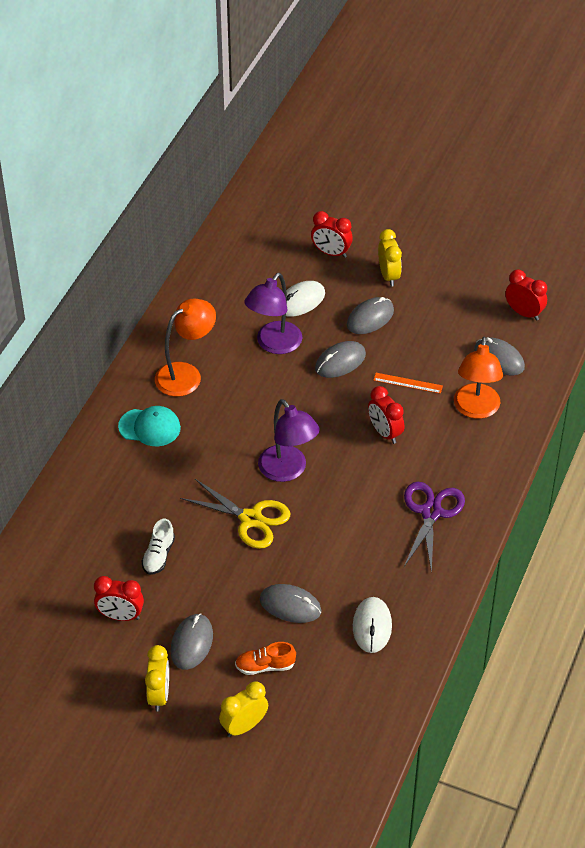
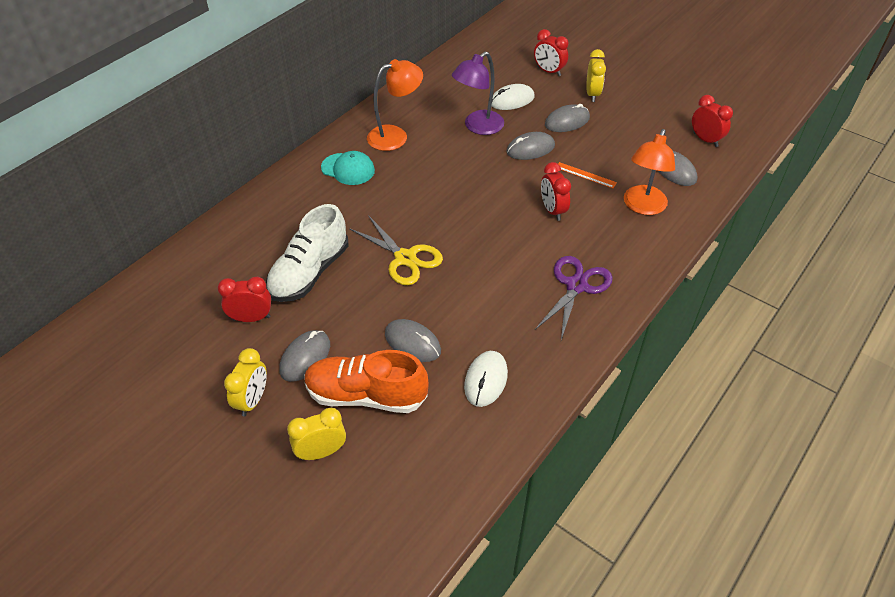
camera: 15 degrees right, 0 degrees up
(120, 616) = (251, 318): red clock -> red clock turned 150 degrees clockwise
(158, 555) = (309, 272): white shoe -> white shoe, size x1.99
(265, 666) = (366, 395): orange shoe -> orange shoe, size x1.99
(288, 471) = (454, 225): purple lamp -> none

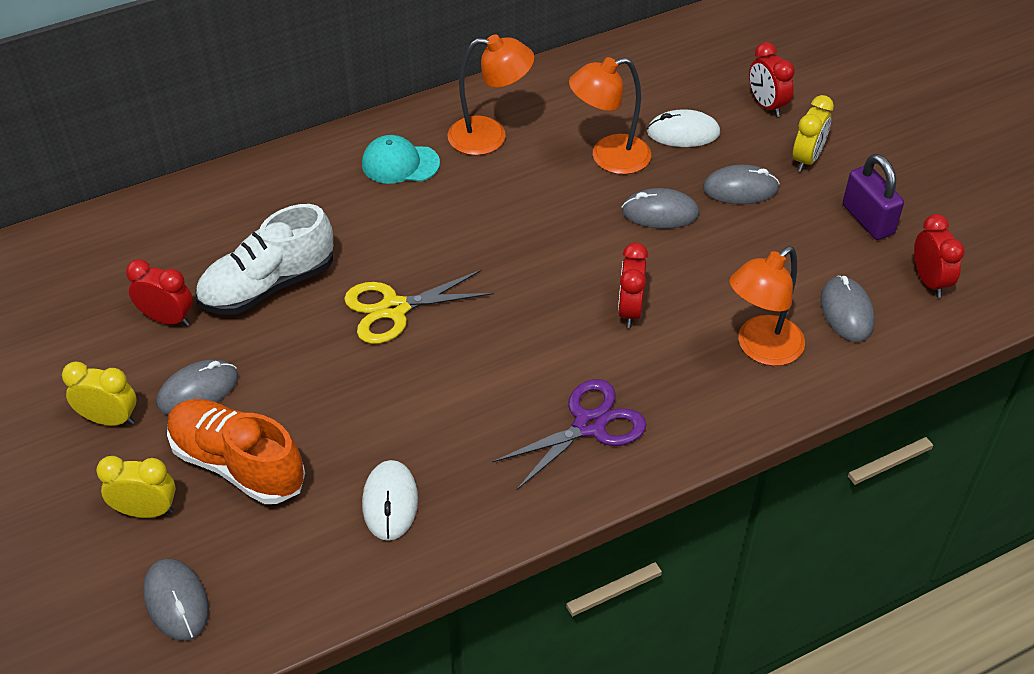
camera: 25 degrees right, 0 degrees up
(252, 400) = (109, 419): yellow clock -> yellow clock turned 120 degrees counterclockwise
(348, 169) = (400, 164): turquoise cap -> turquoise cap turned 135 degrees clockwise
(405, 258) = (394, 309): yellow scissors -> yellow scissors turned 90 degrees clockwise
(412, 342) = (333, 420): grey mouse -> grey mouse (176, 601)
(478, 127) = (609, 158): purple lamp -> orange lamp
(486, 380) = (390, 502): white mouse -> white mouse turned 45 degrees counterclockwise
(585, 175) = (711, 276): orange ruler -> none
(649, 117) = (867, 219): none -> purple padlock

